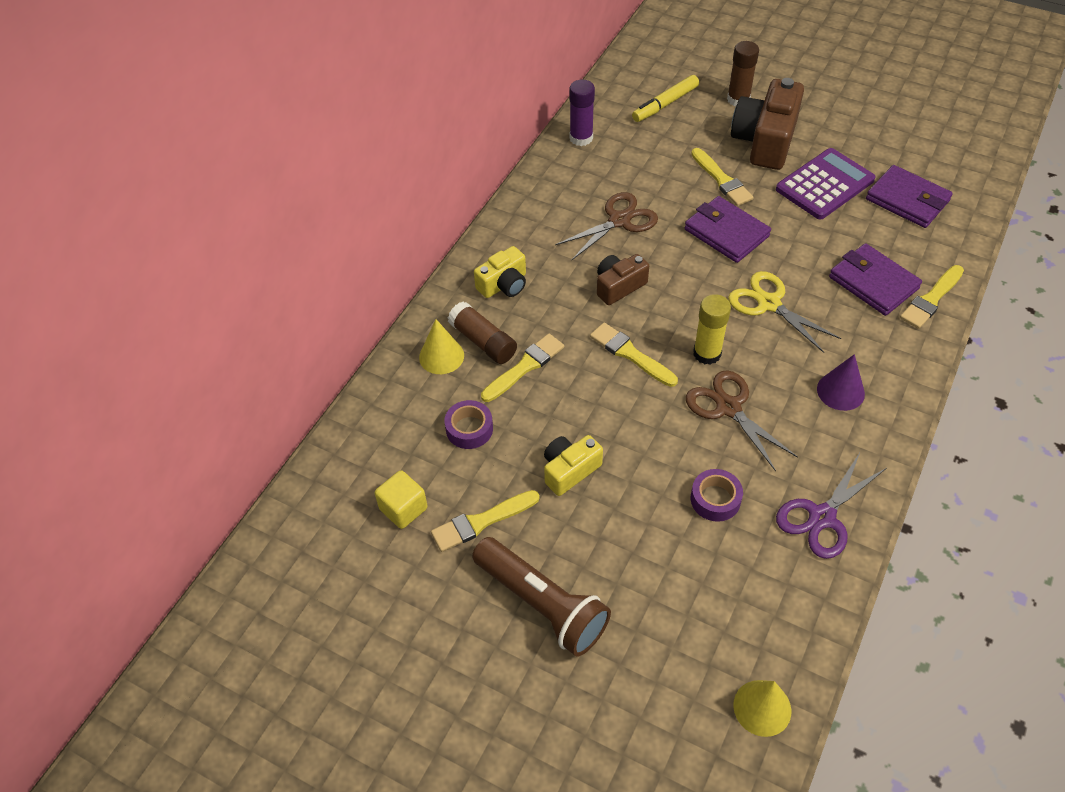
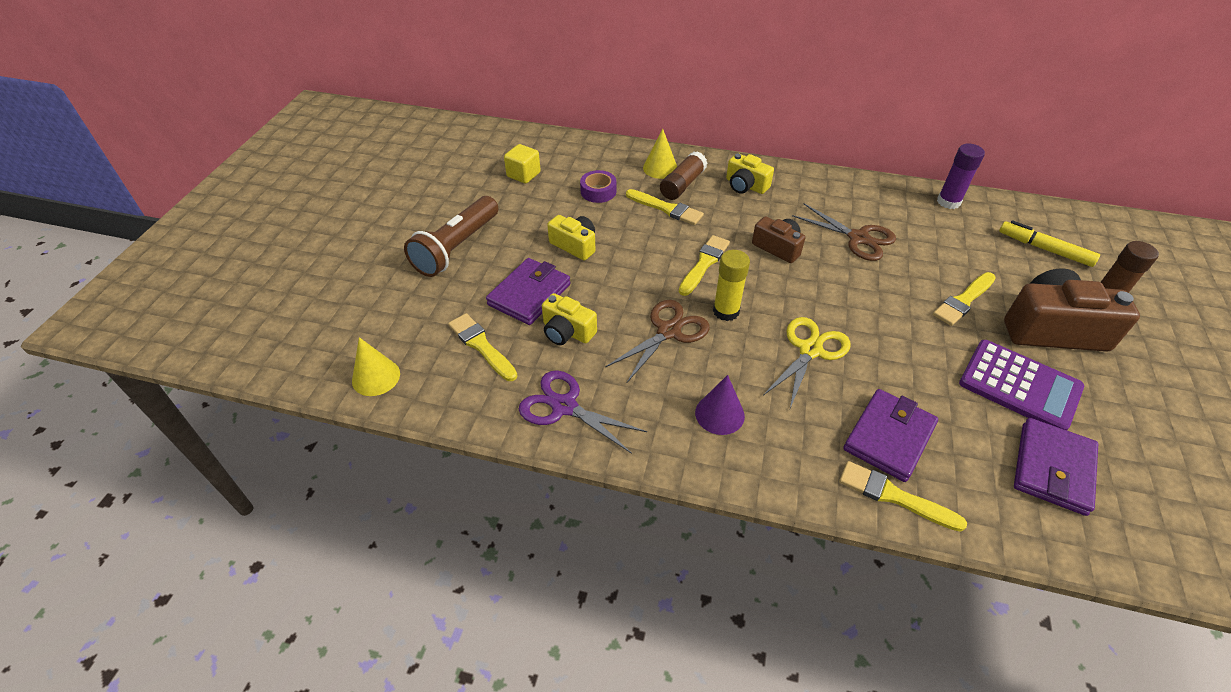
camera: 75 degrees right, 5 degrees down
(481, 522) = (520, 209): yellow brush -> yellow brush (481, 345)
(715, 499) = (567, 331): purple tape -> yellow camera
(726, 233) = (889, 310): purple wallet -> purple wallet (529, 294)

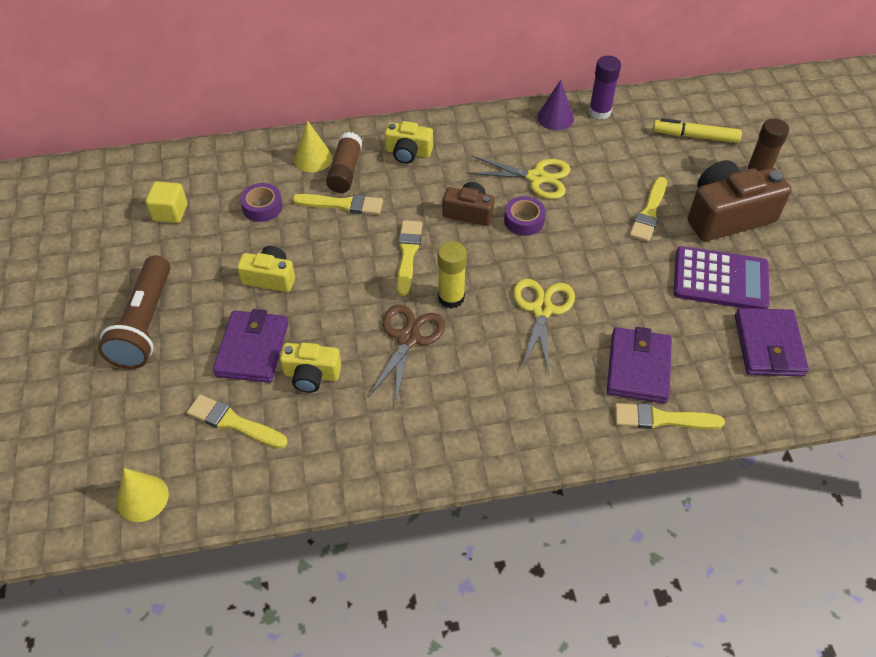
camera: 25 degrees left, 5 degrees up
(564, 406) = (349, 452): purple scissors -> none
(719, 414) = (491, 402): purple cone -> purple cone (555, 117)
(828, 269) = (524, 220): none -> purple tape
(858, 238) = (536, 178): brown scissors -> yellow scissors

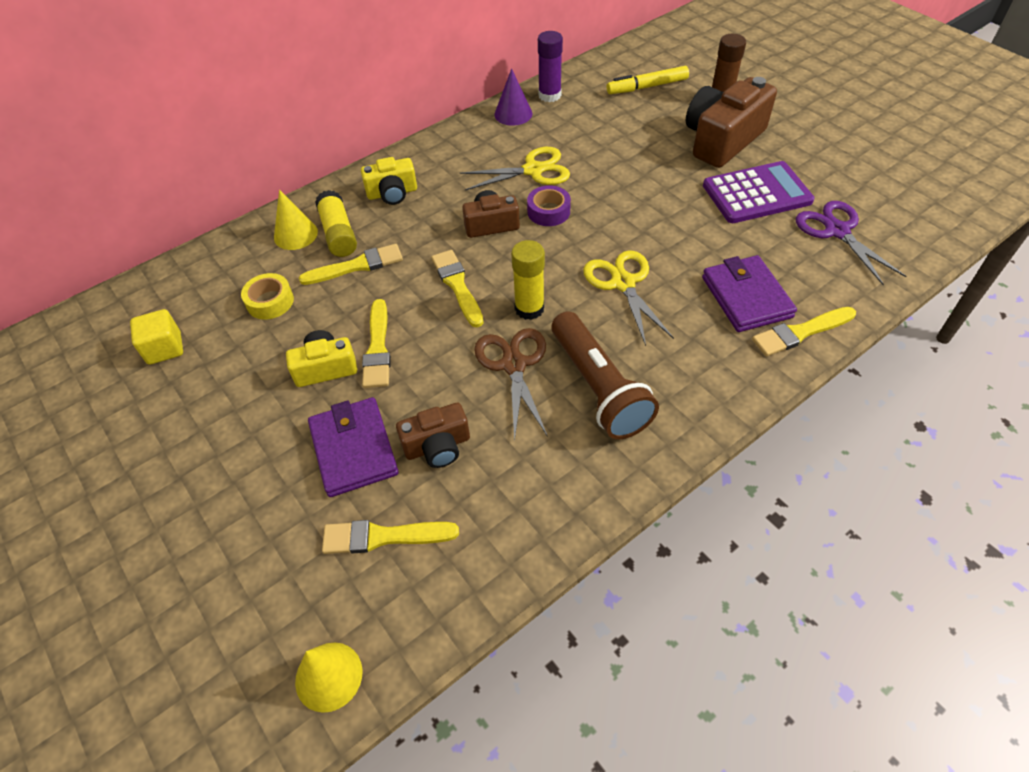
camera: 25 degrees left, 0 degrees up
(145, 324) = (208, 479): brown flashlight -> brown flashlight (598, 388)
(262, 207) = (270, 301): purple tape -> yellow tape
(311, 375) = (437, 446): yellow camera -> brown camera
(345, 171) = (338, 234): brown glue stick -> yellow glue stick
(649, 213) = (655, 162): yellow brush -> yellow brush (377, 348)
(768, 345) = (837, 231): purple wallet -> purple scissors

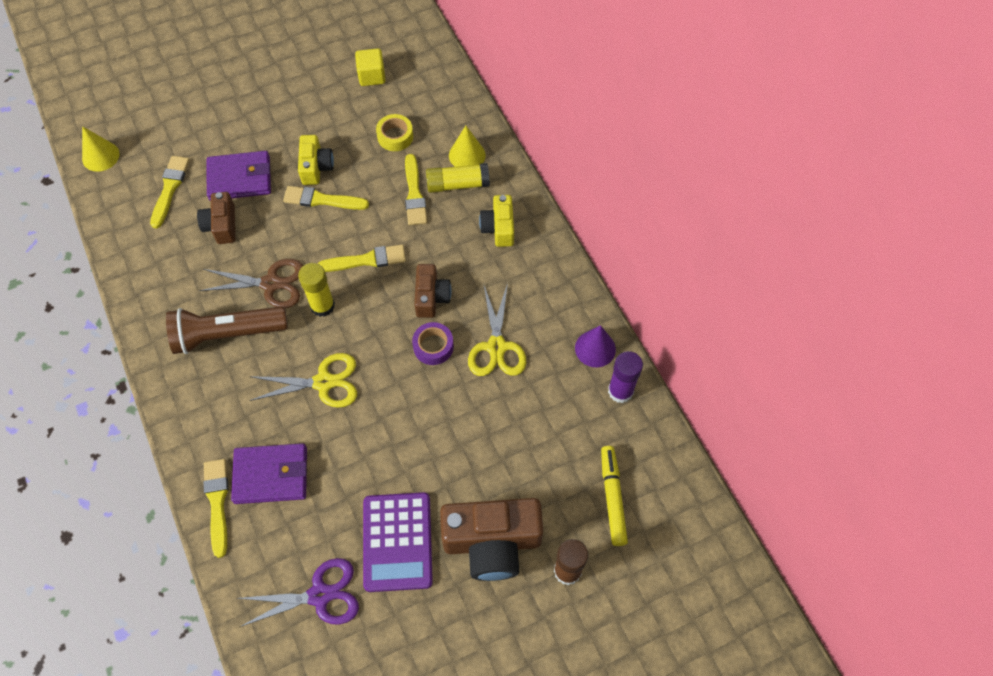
camera: 100 degrees right, 10 degrees up
(722, 140) = (492, 542): brown camera -> brown camera turned 120 degrees clockwise

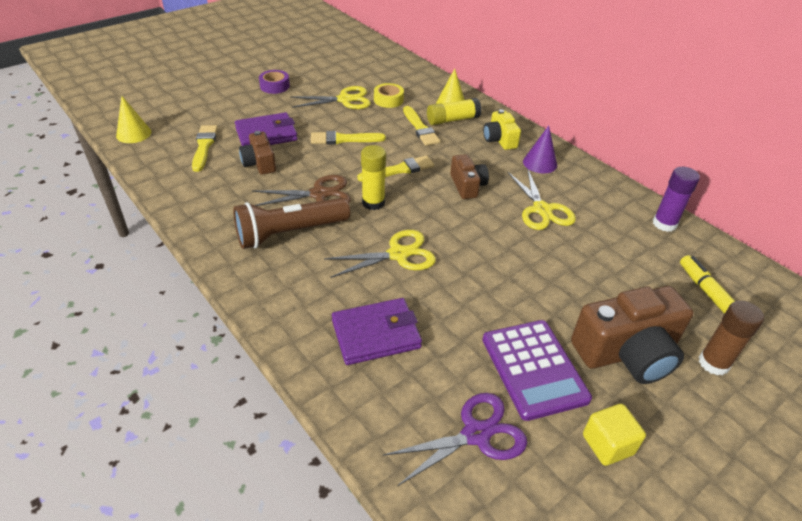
camera: 15 degrees left, 20 degrees down
(217, 502) = (326, 367): yellow brush -> none
(316, 167) = (330, 122): yellow camera -> none
(344, 129) = (344, 100): none -> yellow scissors
(372, 76) = (354, 72): yellow cube -> yellow cube (607, 444)
(433, 346) = (487, 216): purple tape -> purple tape (274, 86)
(595, 348) = (624, 200): purple cone -> purple cone (540, 163)

